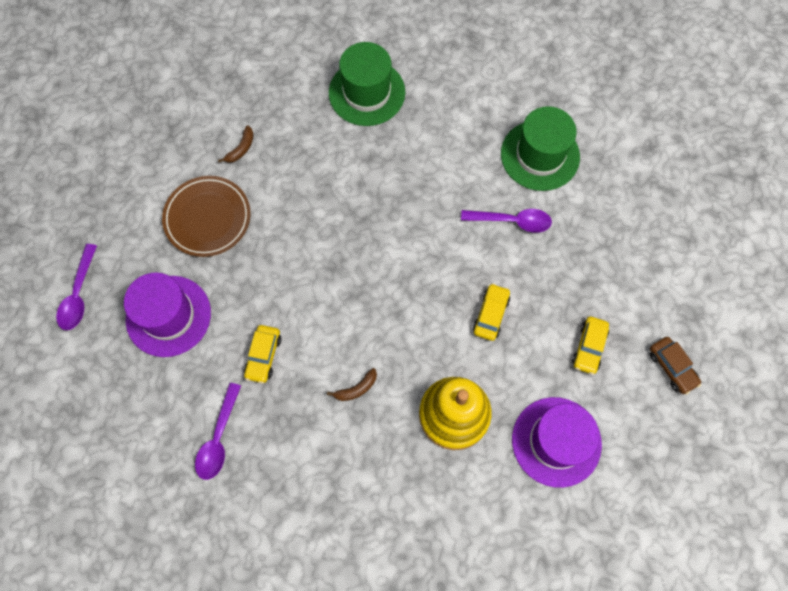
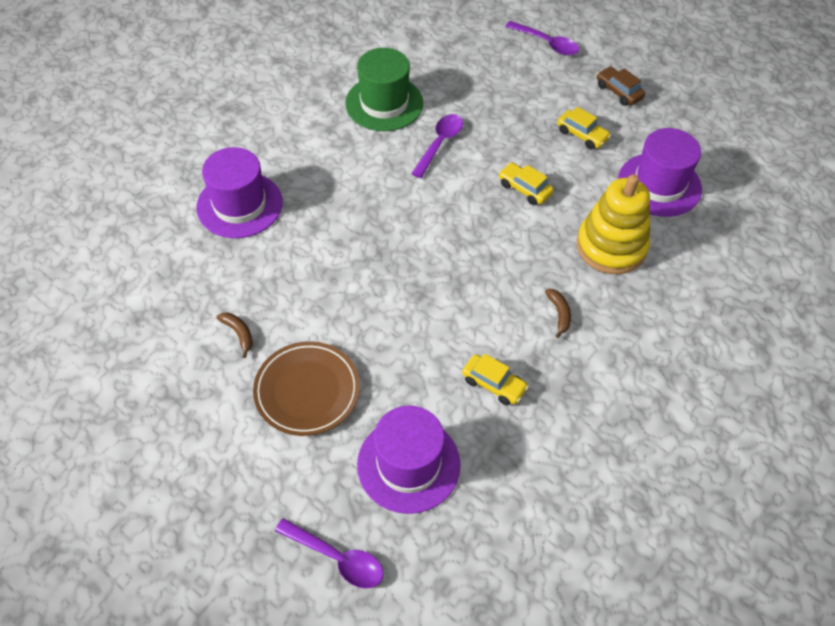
camera: 70 degrees left, 15 degrees down
(218, 438) = (571, 453): purple spoon -> purple spoon (547, 43)
(367, 92) = (239, 205): green hat -> purple hat
(671, 367) = (618, 92): brown car -> brown car turned 120 degrees counterclockwise

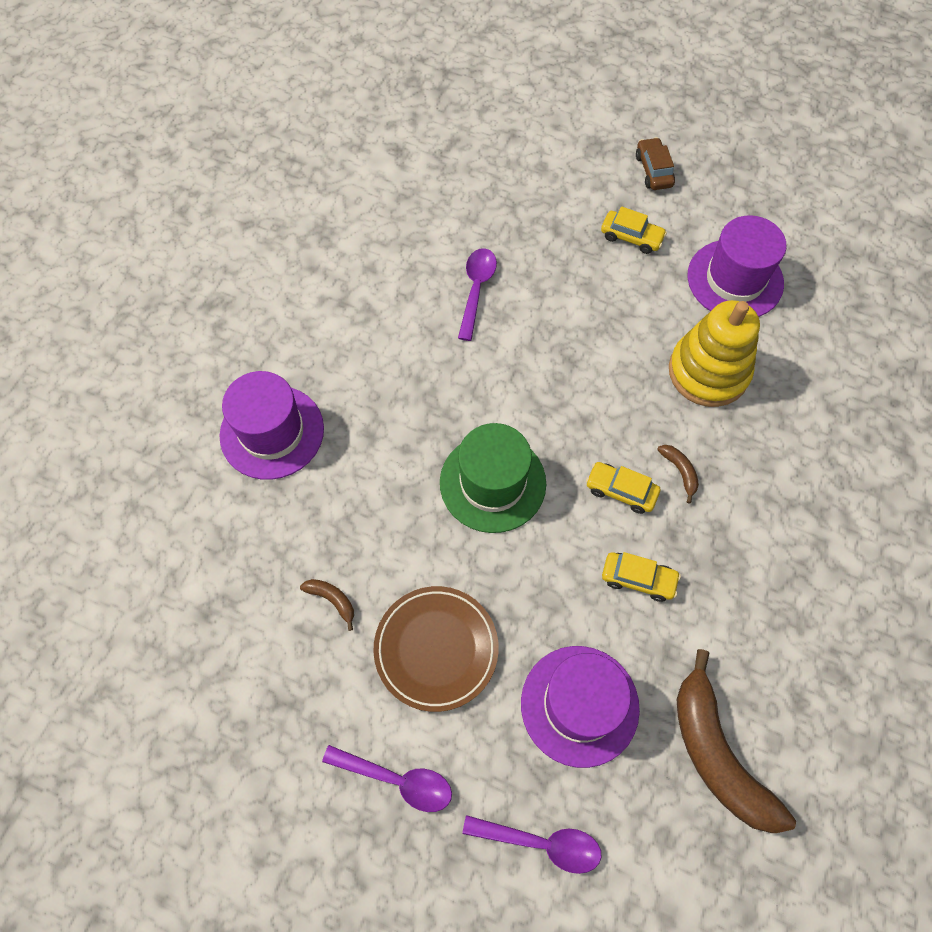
camera: 15 degrees left, 10 degrees up
(384, 103) = (394, 252): green hat -> green hat (492, 483)
(512, 534) = (717, 754): none -> brown banana
(524, 189) = (591, 324): yellow car -> yellow car (621, 491)
(547, 43) = (553, 126): purple spoon -> purple spoon (397, 779)
(618, 92) = (653, 170): brown car -> brown car turned 45 degrees clockwise

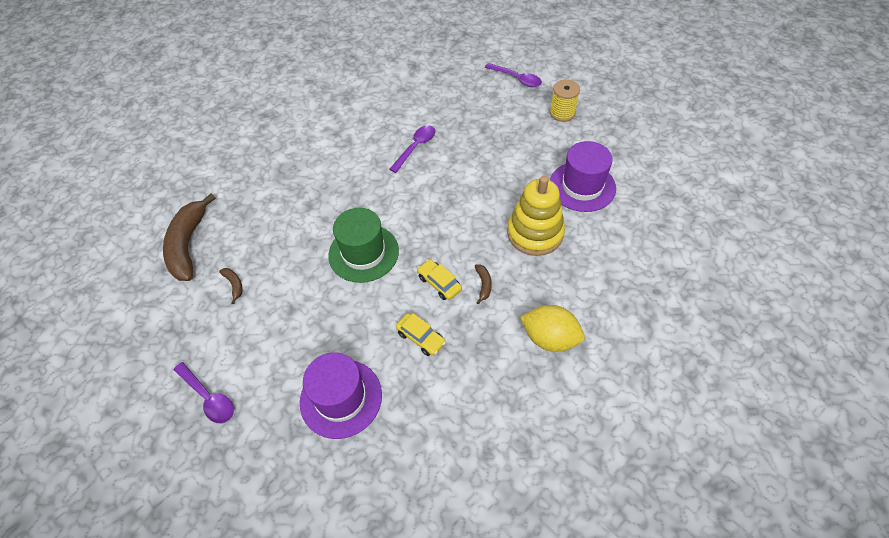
camera: 25 degrees right, 10 degrees down
(272, 432) = (257, 187): purple hat -> none
(436, 649) = (275, 333): brown plate -> none
(541, 843) = (269, 470): purple spoon -> purple spoon (517, 79)
(631, 237) = (527, 145): yellow car -> none
(653, 170) = (562, 113): brown car -> yellow spool
(717, 754) = (412, 463): brown banana -> brown banana (188, 245)
(799, 516) = (549, 338): none -> yellow lemon

